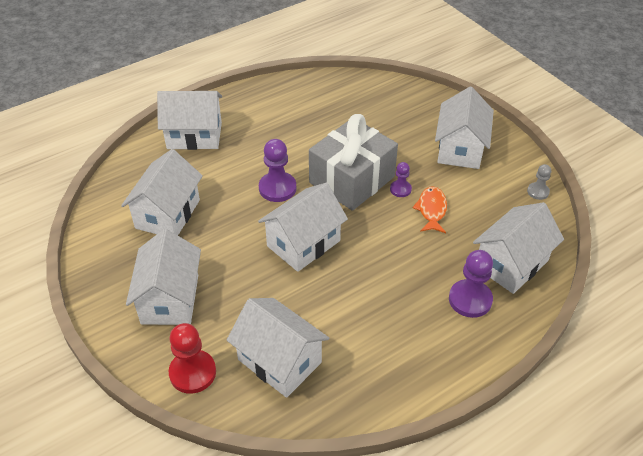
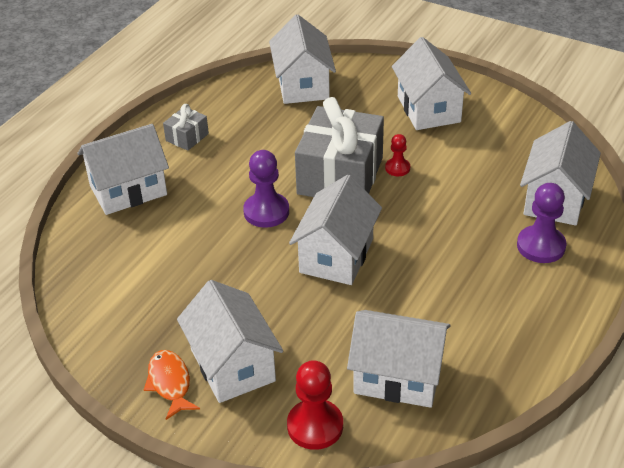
camera: 25 degrees left, 5 degrees down
(168, 214) = (161, 281): white house -> white house (302, 85)
(262, 109) = (187, 137): none -> grey gift
(400, 189) = (397, 168): purple pawn -> red pawn
(431, 210) = (443, 177): orange fish -> orange fish (170, 383)
(538, 192) = (532, 124): grey pawn -> none

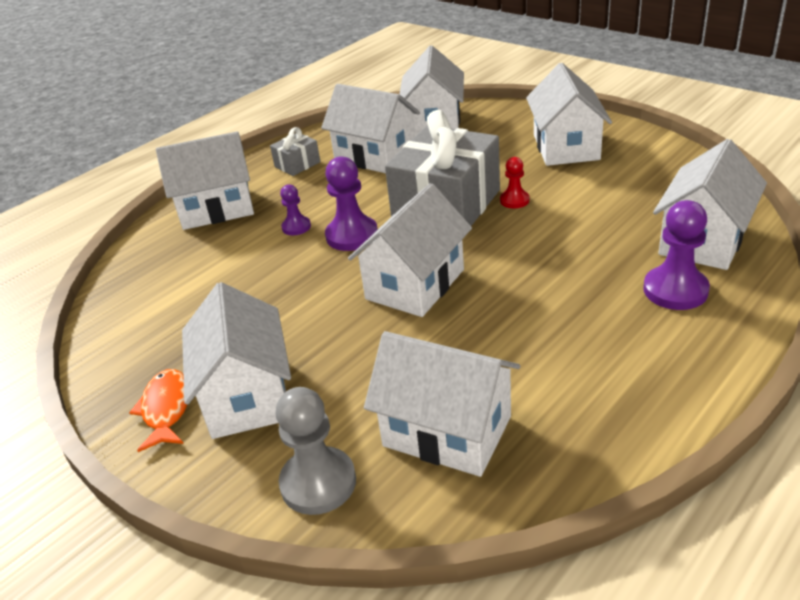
camera: 15 degrees right, 5 degrees down
(212, 206) = (296, 227): none -> purple pawn
(259, 125) = (375, 156): none -> white house
(315, 426) = (318, 483): red pawn -> grey pawn

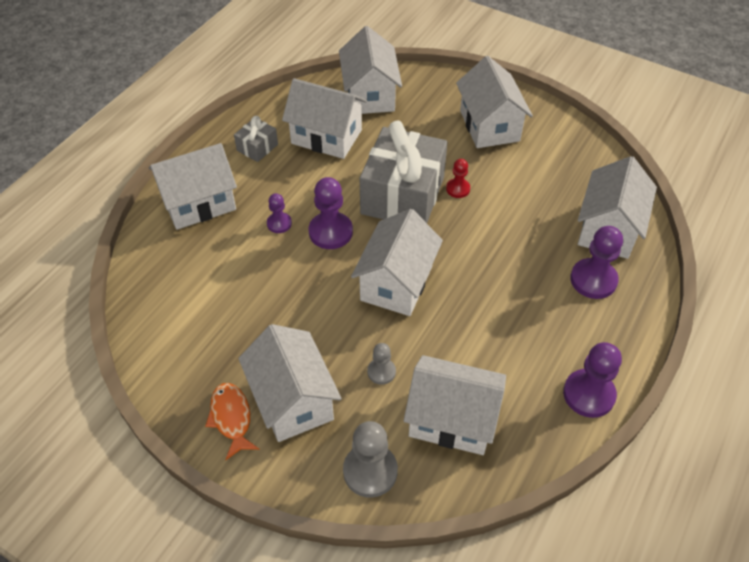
camera: 15 degrees left, 15 degrees up
(368, 372) = (381, 372): none -> grey pawn
(650, 415) = (588, 394): none -> purple pawn

